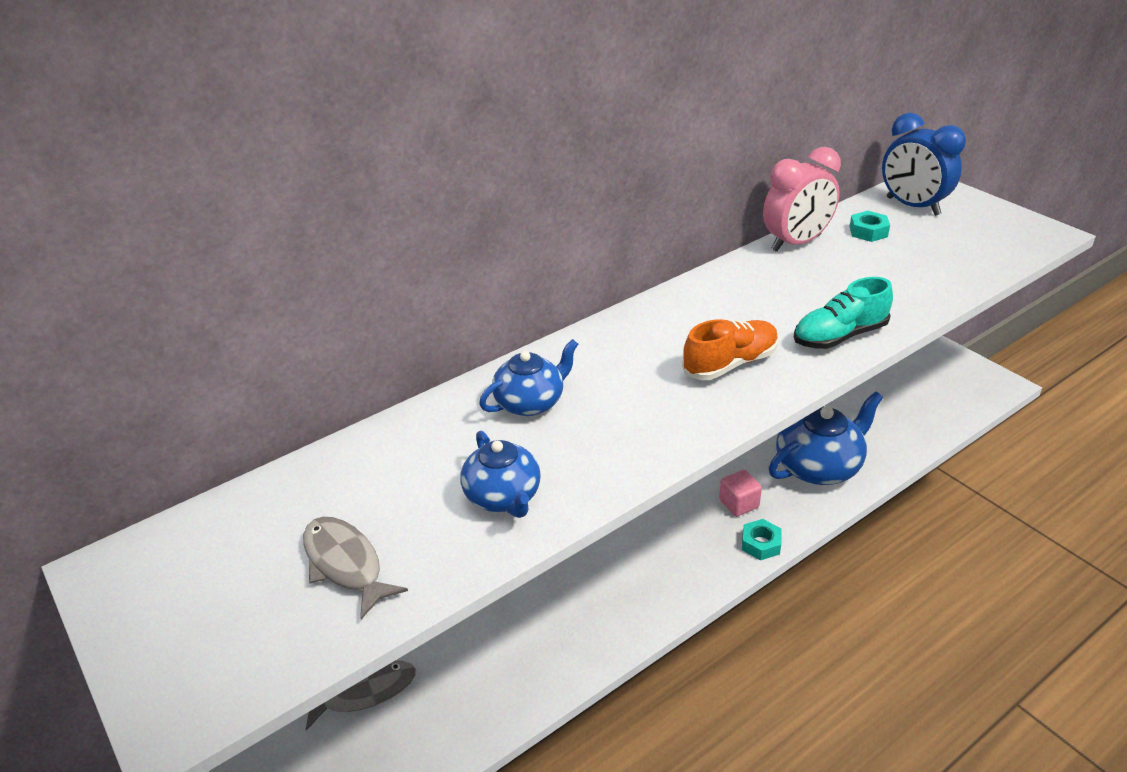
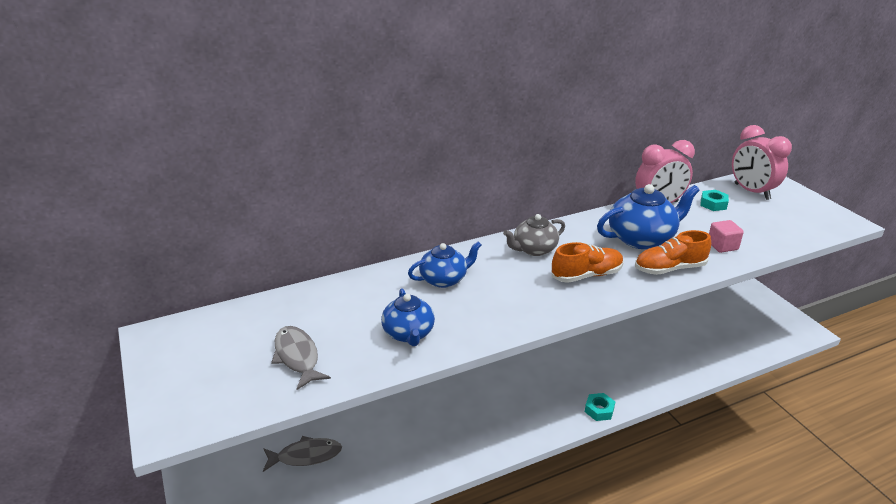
camera: 10 degrees right, 5 degrees down
(645, 336) = (534, 249): none -> grey teapot
(739, 504) = (590, 381): pink cube -> pink cube (722, 246)
(819, 466) = (655, 366): blue teapot -> blue teapot (642, 238)
(839, 336) = (669, 269): turquoise shoe -> orange shoe
(912, 206) = (751, 192): blue clock -> pink clock

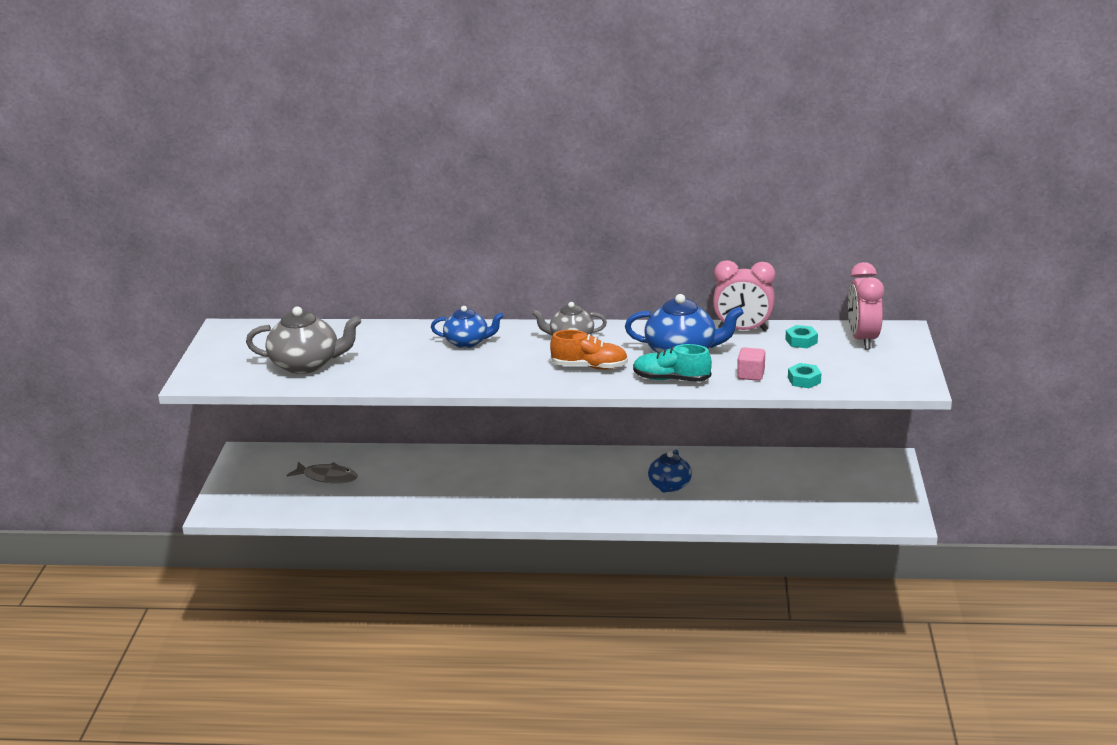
camera: 30 degrees right, 5 degrees down
(297, 357) = (306, 364): grey fish -> grey teapot
(408, 334) = (398, 370): blue teapot -> blue teapot (669, 486)
(599, 410) = (602, 518): turquoise nut -> turquoise nut (804, 380)
(669, 269) = (671, 379): orange shoe -> turquoise shoe

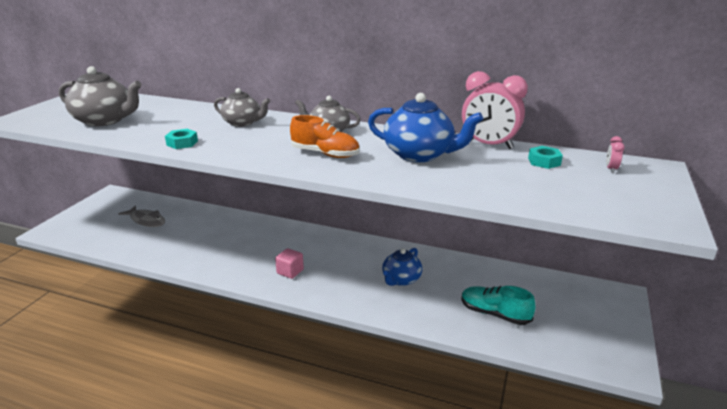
camera: 15 degrees right, 0 degrees up
(467, 342) = (243, 123): blue teapot -> grey teapot
(671, 379) = (393, 175): turquoise shoe -> turquoise shoe (494, 314)
(750, 375) = (477, 183): pink cube -> pink cube (290, 271)
(804, 380) = (534, 197): turquoise nut -> turquoise nut (182, 143)
(862, 339) = (611, 169): pink clock -> pink clock, size x0.41

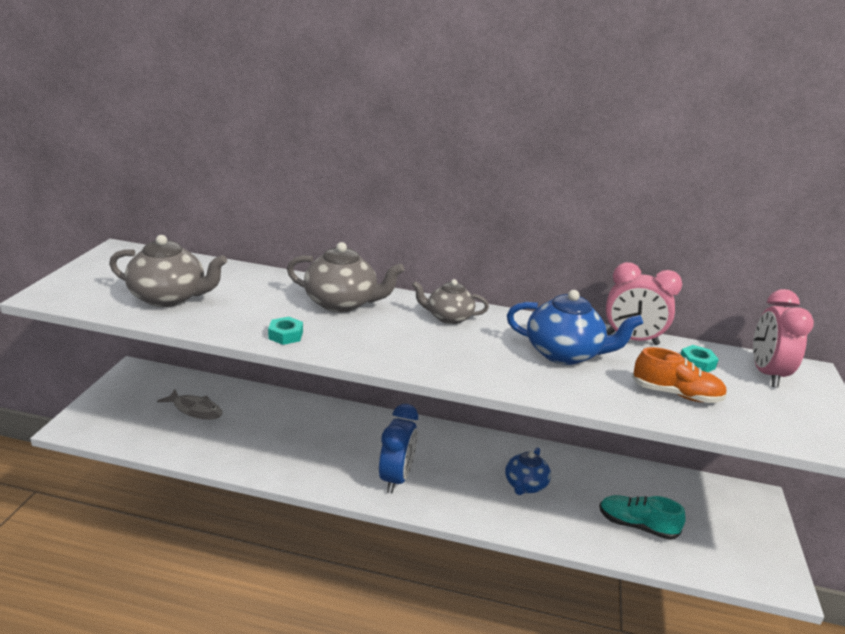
camera: 10 degrees left, 0 degrees up
(243, 123) = (342, 303): grey teapot -> grey teapot, size x1.55
(290, 271) = (396, 478): pink cube -> blue clock
(325, 154) = (460, 352): orange shoe -> orange shoe (676, 394)
(611, 169) = (766, 374): pink clock -> pink clock, size x2.47

